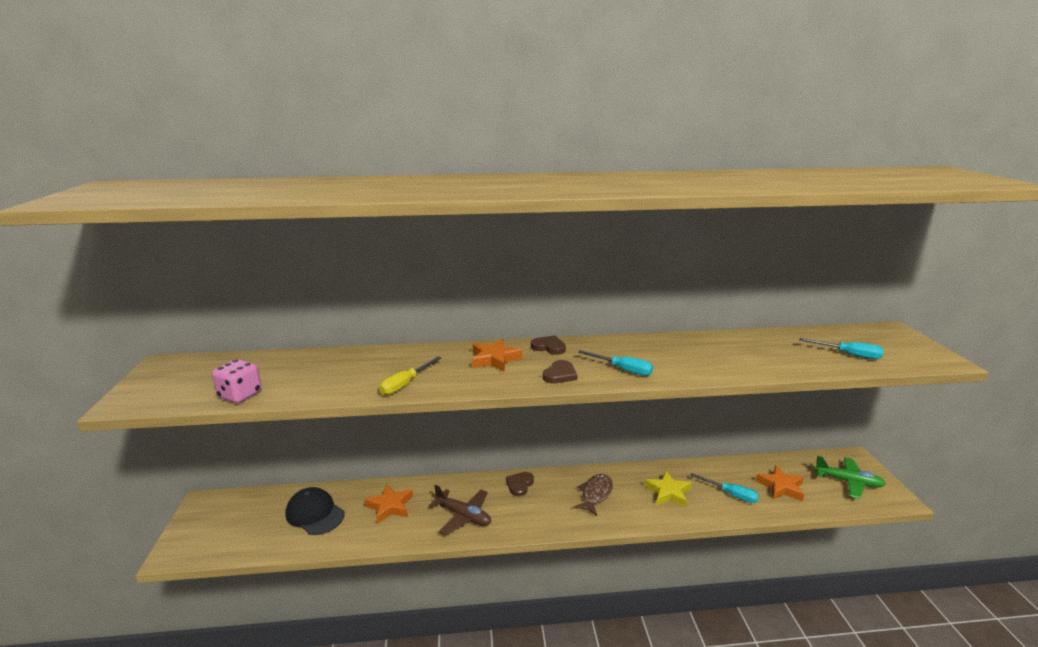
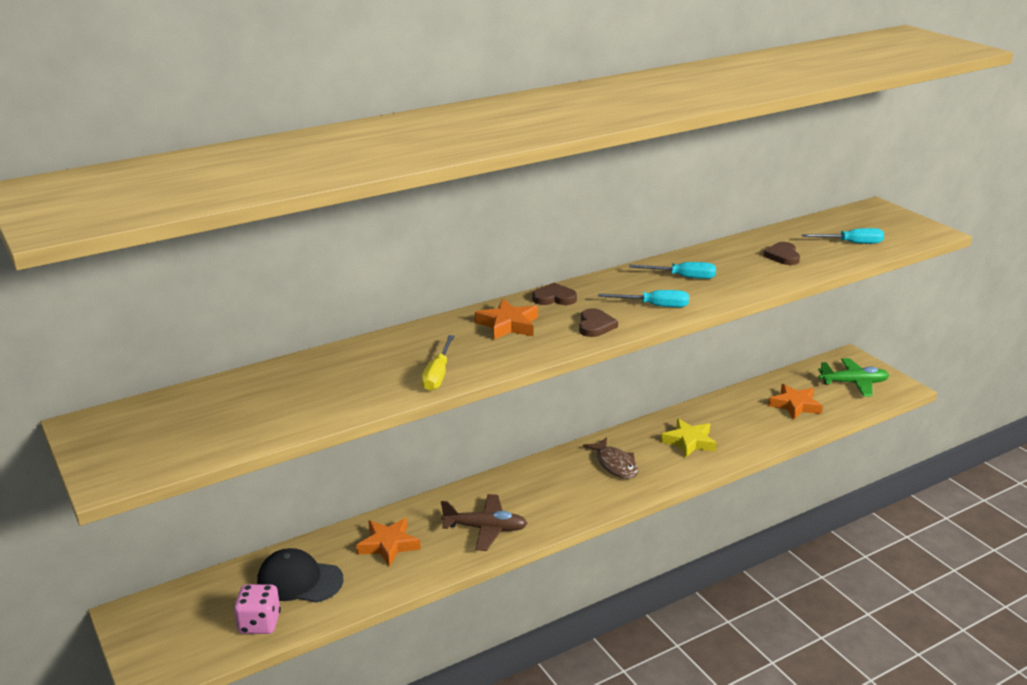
camera: 25 degrees left, 5 degrees up
(240, 395) = (252, 433): pink dice -> pink dice (259, 623)
(519, 485) = (524, 479): brown heart -> brown heart (783, 256)
(595, 494) = (615, 464): brown fish -> brown fish turned 150 degrees clockwise
(731, 494) = (752, 426): turquoise screwdriver -> turquoise screwdriver (683, 277)

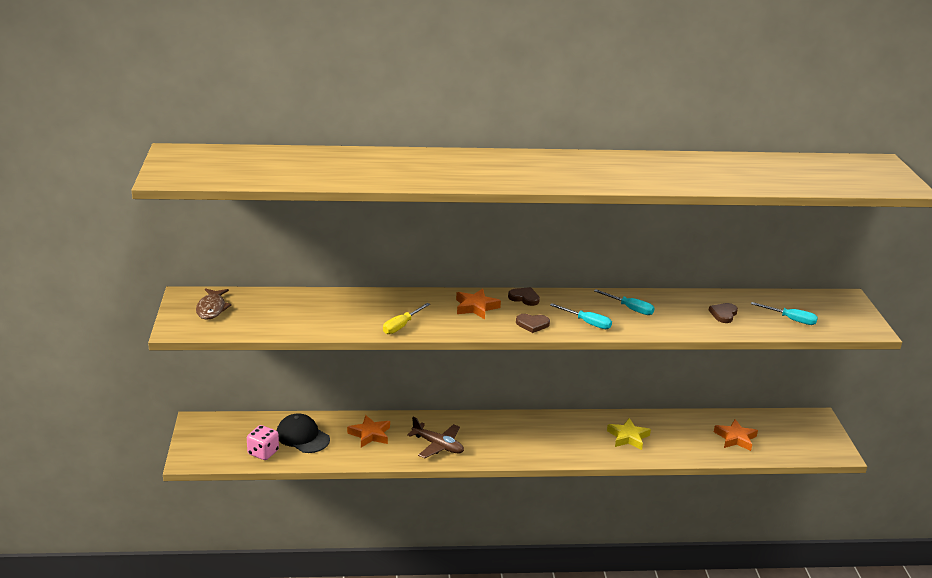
camera: 25 degrees right, 0 degrees up
(595, 326) = (532, 324): brown heart -> brown heart turned 60 degrees clockwise
(615, 464) = (560, 435): brown fish -> brown fish (212, 309)
(853, 383) = (801, 437): green plane -> none

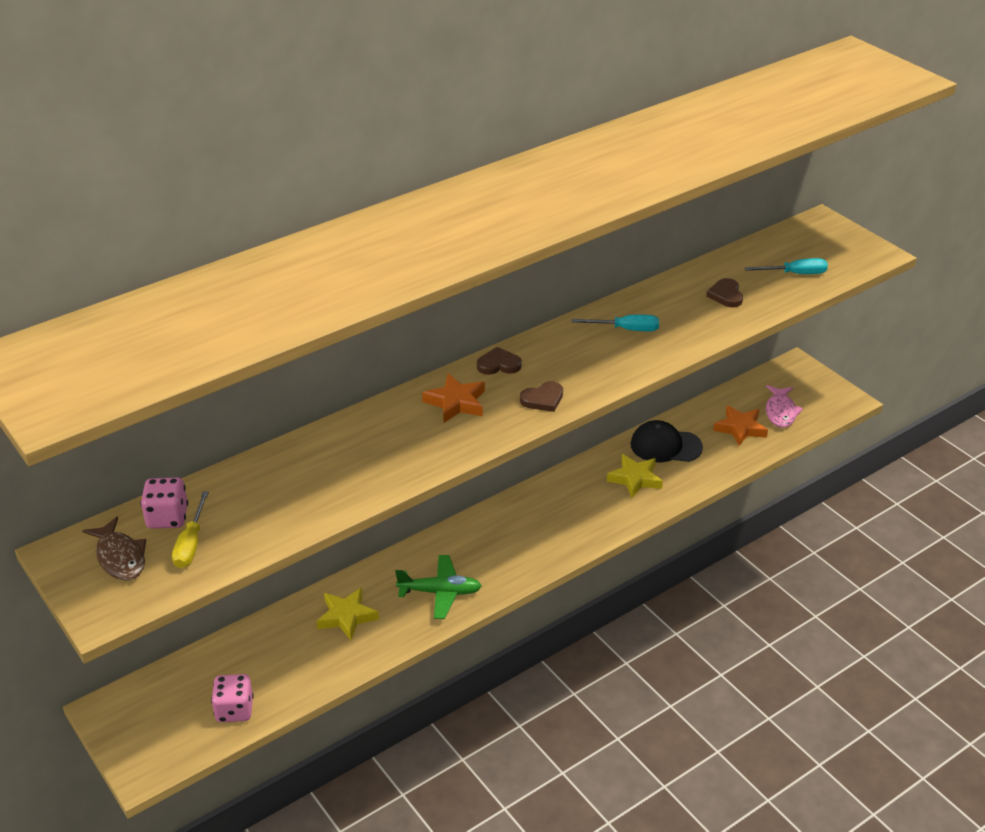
camera: 30 degrees left, 10 degrees up
(255, 301) = (167, 517): none -> pink dice
(302, 437) = (265, 661): black cap -> black cap (665, 446)
(370, 434) = (347, 617): orange star -> yellow star
(401, 326) = (394, 471): yellow screwdriver -> yellow screwdriver (191, 544)
(438, 445) = (440, 592): brown plane -> green plane
(587, 323) = (599, 370): turquoise screwdriver -> none
(777, 440) = (780, 412): none -> pink fish

